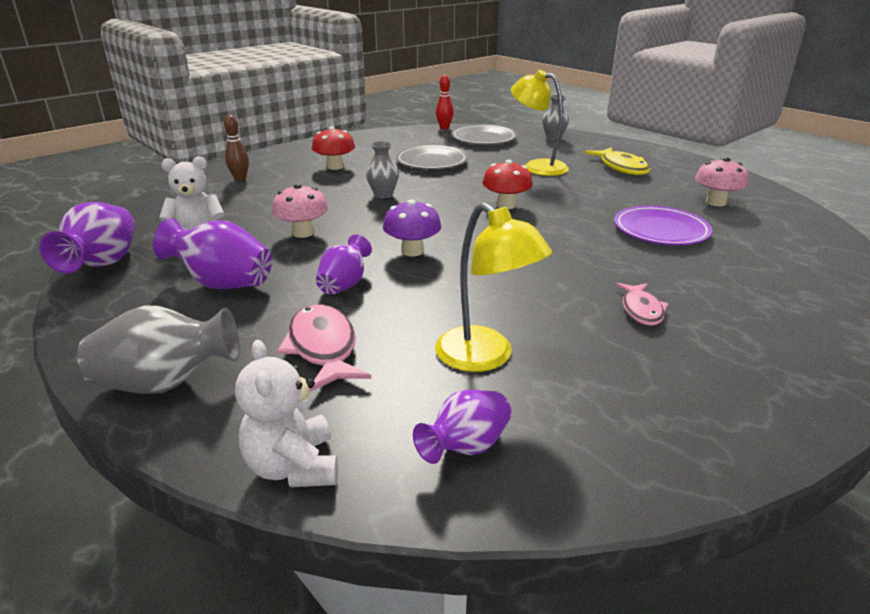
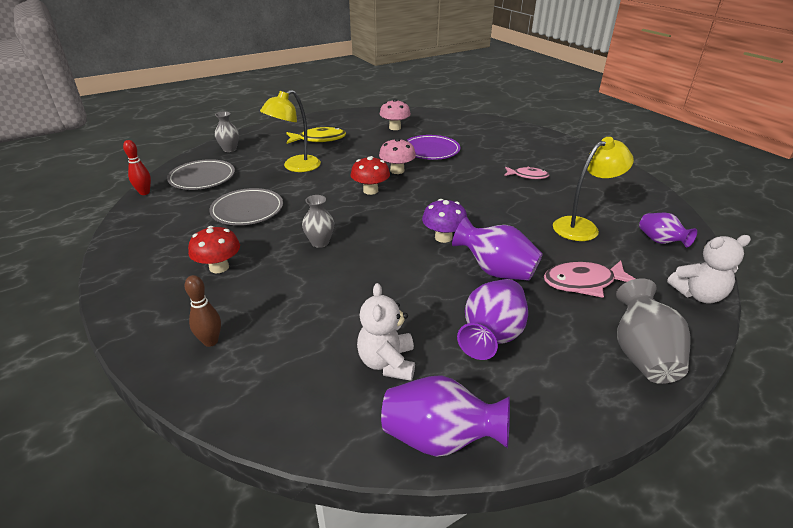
camera: 80 degrees left, 5 degrees up
(303, 233) = (394, 291): pink mushroom -> pink mushroom (397, 170)
(344, 284) = (496, 271): purple vase -> purple vase, size x1.55

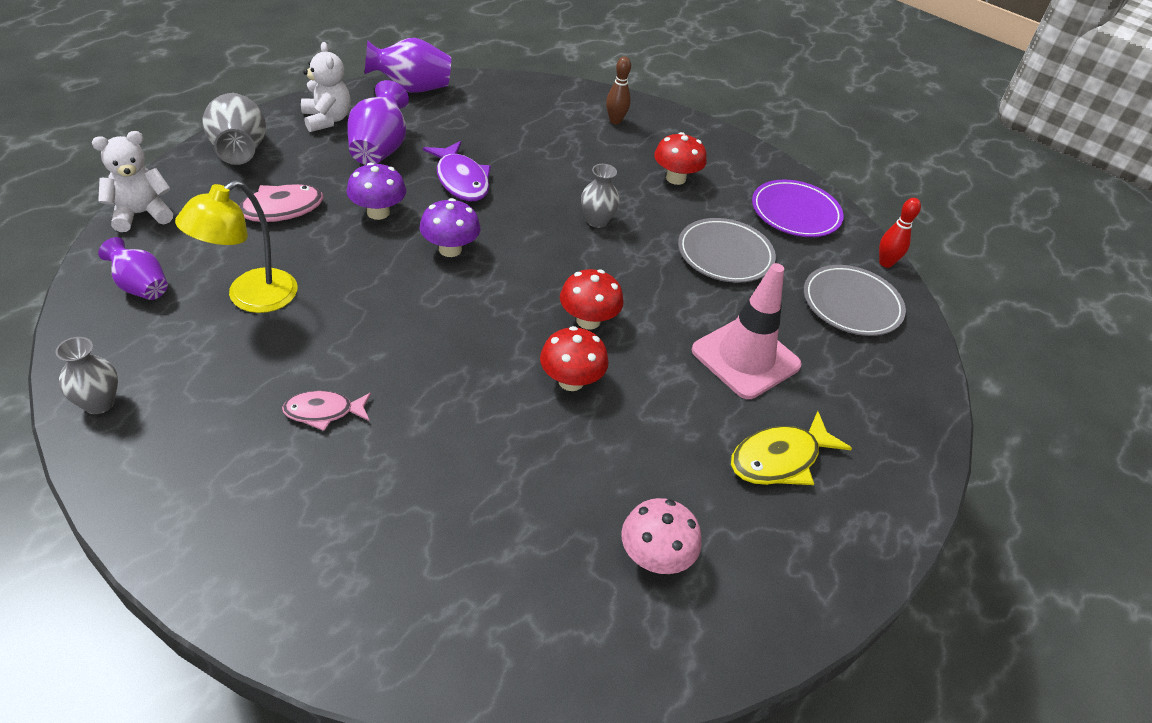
camera: 155 degrees right, 10 degrees up
(229, 149) = (900, 387): grey vase -> grey vase (99, 403)
(295, 167) = (745, 358): yellow lamp -> pink traffic cone
(387, 363) = (465, 122): white teddy bear -> white teddy bear (327, 120)
(397, 170) = (571, 381): pink mushroom -> red mushroom
(416, 290) = (461, 180): none -> purple fish
(431, 150) = (533, 466): purple plate -> purple plate (795, 213)
(496, 271) = (378, 212): purple vase -> purple mushroom

